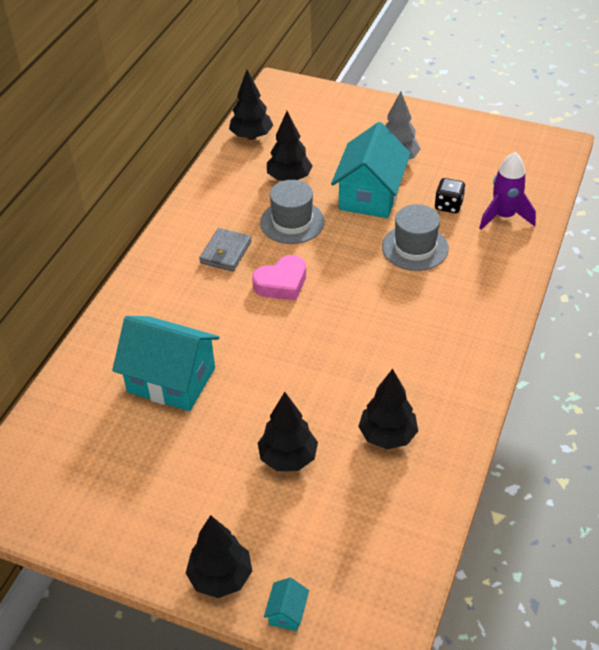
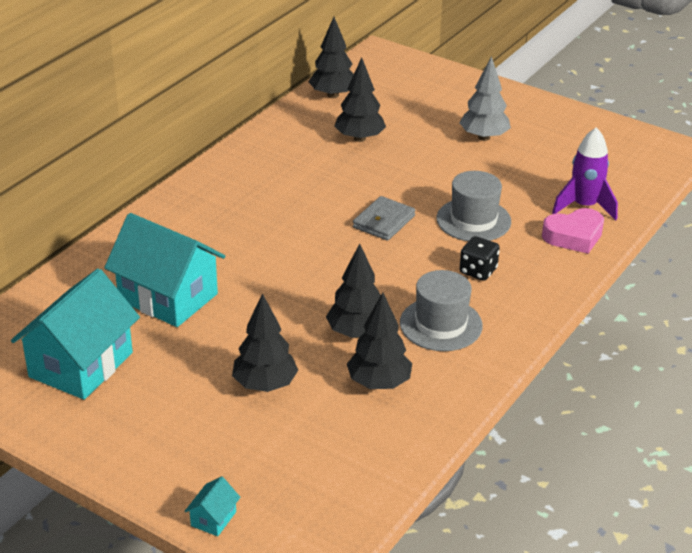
camera: 10 degrees right, 10 degrees down
(220, 577) = (156, 476): black tree -> black tree (357, 333)
(226, 252) = (267, 194): grey wallet -> grey wallet (384, 222)
(281, 283) = (316, 230): pink heart -> pink heart (574, 236)
(292, 222) = (348, 178): grey hat -> grey hat (441, 324)
(370, 195) = (442, 166): turquoise house -> turquoise house (81, 365)
(448, 205) = (525, 187): black dice -> black dice (478, 271)

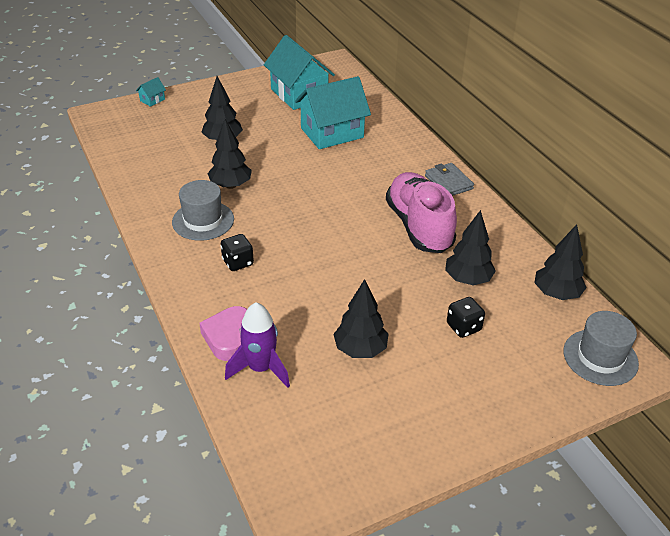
camera: 120 degrees right, 5 degrees up
(213, 519) = (152, 100): turquoise house -> turquoise house turned 75 degrees clockwise
(306, 182) = (419, 226): none -> pink shoe
(379, 383) = (180, 176): black tree -> black tree (360, 349)
(384, 222) = (336, 243): grey wallet -> grey wallet (448, 182)
(423, 127) = (463, 327): none -> black dice
(473, 220) = (299, 290): grey hat -> grey hat (600, 357)
(483, 137) = (419, 360): grey tree -> none

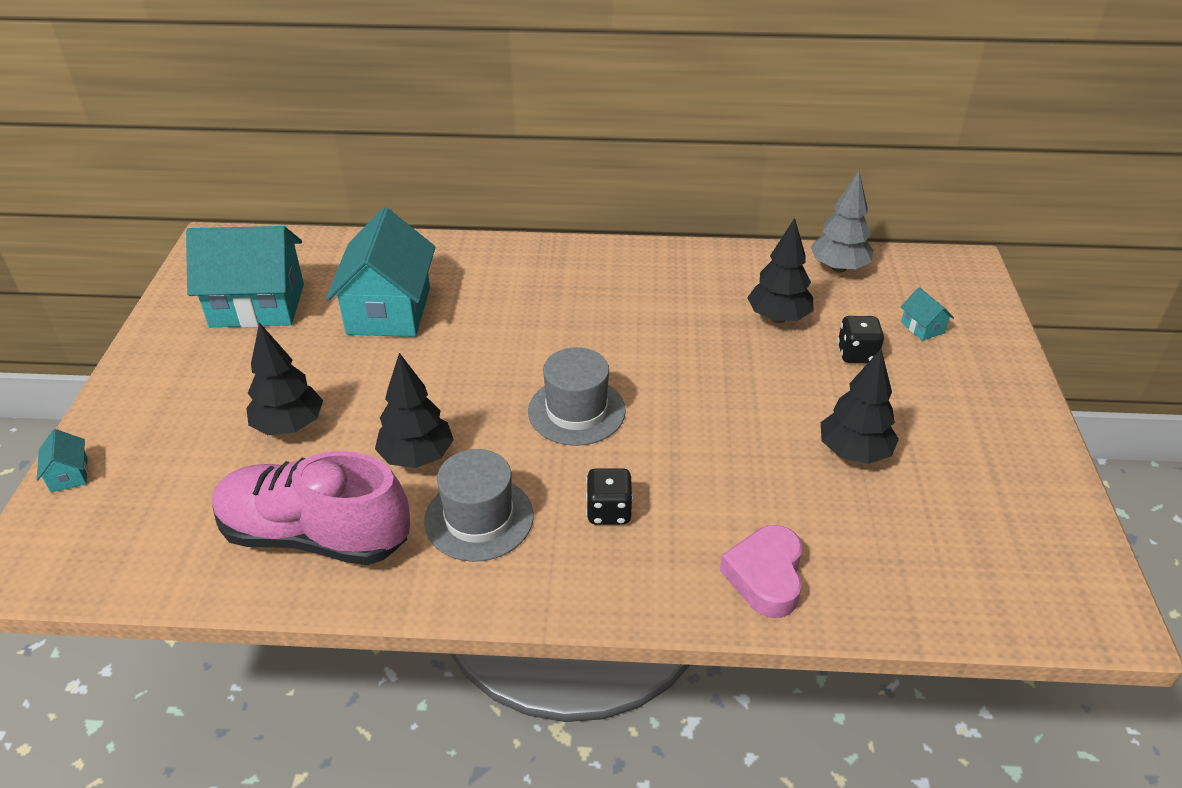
camera: 60 degrees left, 0 degrees up
(228, 337) = (765, 576): pink heart -> pink heart turned 60 degrees clockwise
(260, 368) = (845, 562): purple rocket -> none
(419, 226) = (656, 315): pink shoe -> pink shoe (315, 535)
(448, 182) = (589, 259): grey wallet -> none
(527, 355) = (922, 327): none -> turquoise house
(556, 293) = (838, 268): black tree -> grey tree
(600, 357) = (947, 282): grey hat -> grey hat (576, 411)

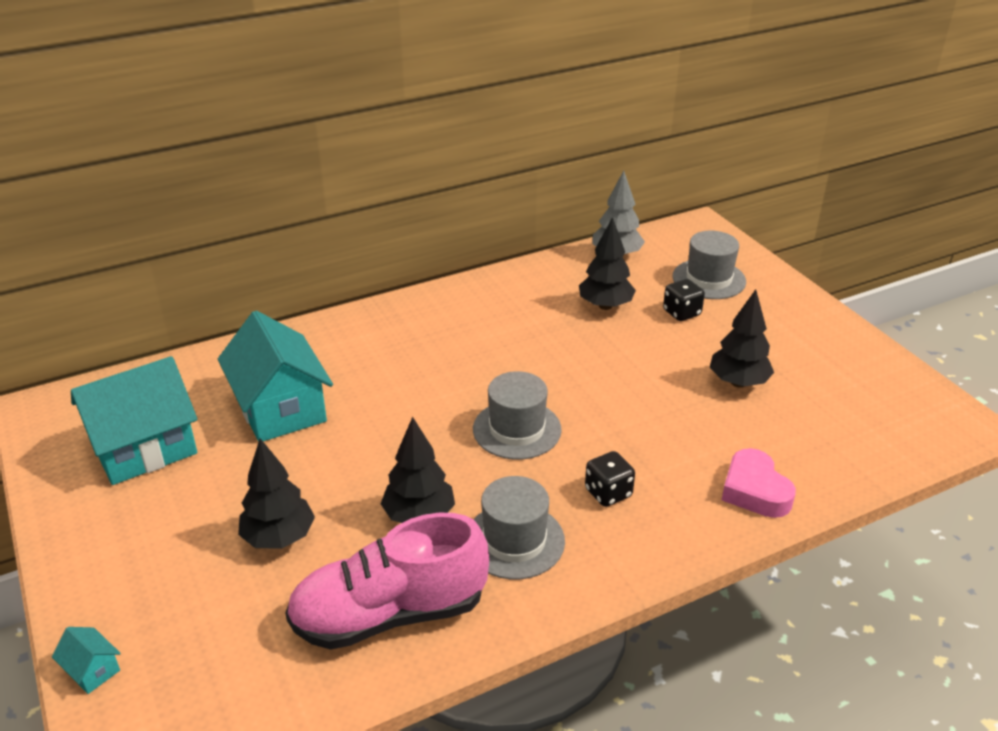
camera: 30 degrees left, 5 degrees down
(922, 327) = (709, 279): turquoise house -> grey hat

